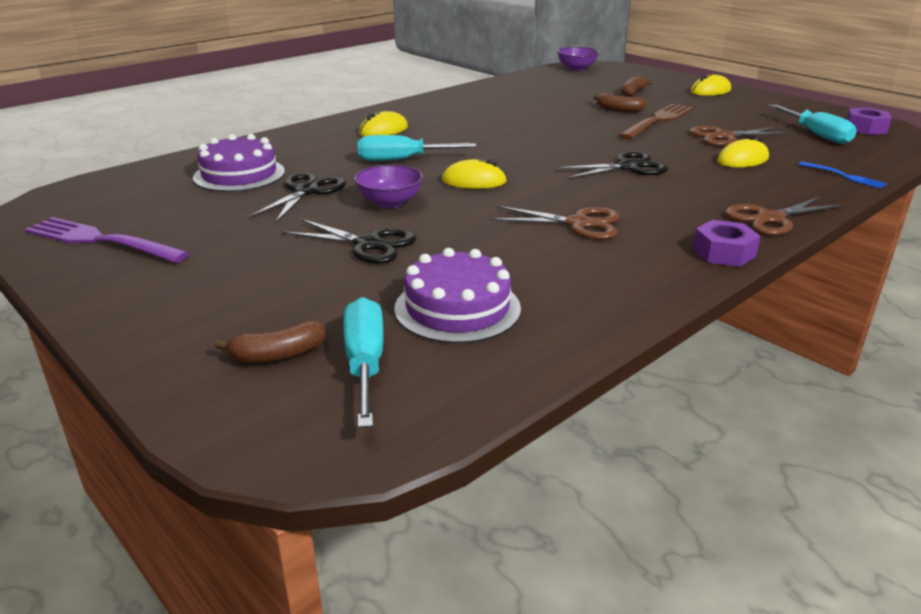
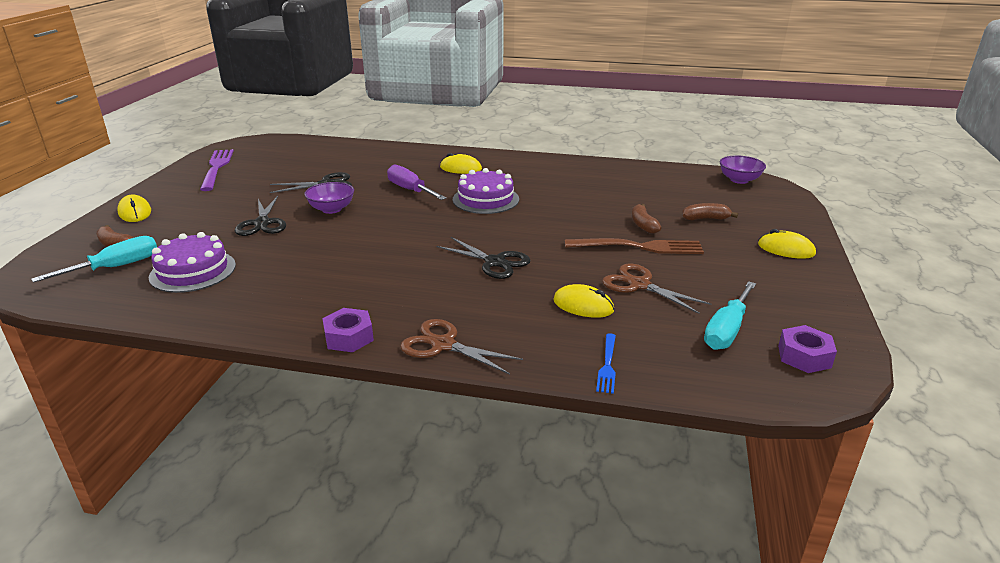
camera: 55 degrees right, 0 degrees up
(239, 174) = (334, 162): purple cake -> purple cake (485, 199)
(402, 160) = (410, 190): turquoise screwdriver -> purple screwdriver
(474, 181) = (396, 220): yellow mouse -> yellow mouse (135, 212)
(578, 224) = (354, 272): brown scissors -> none

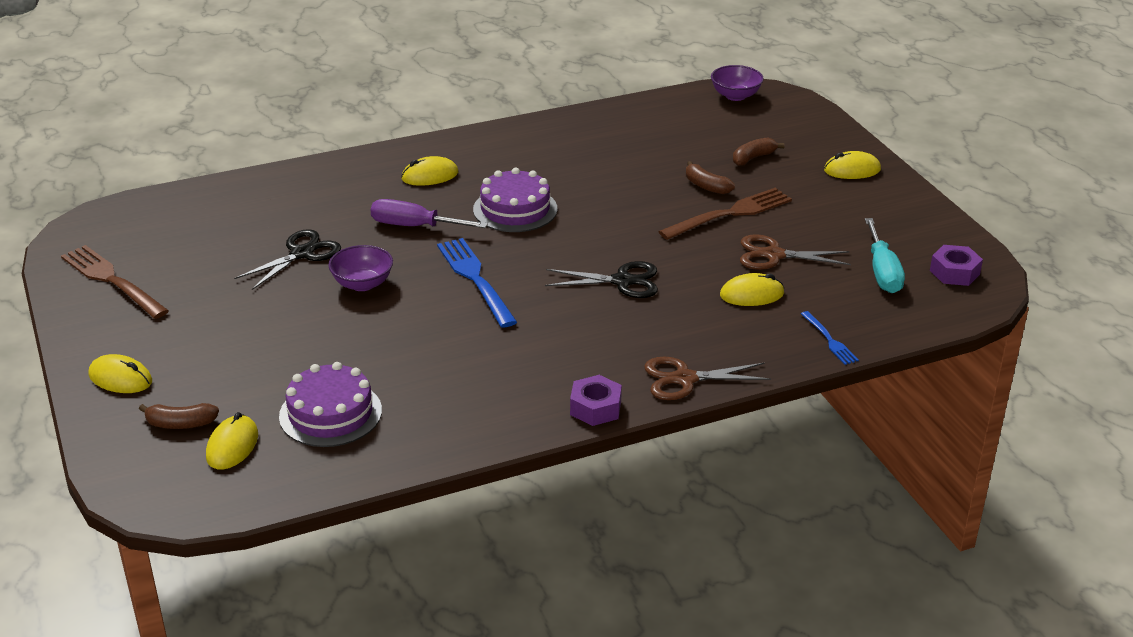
camera: 35 degrees left, 5 degrees up
(116, 267) = (232, 446): turquoise screwdriver -> yellow mouse
(216, 168) = (112, 280): purple fork -> brown fork
(262, 223) = (310, 331): black scissors -> none
(399, 228) = (475, 279): none -> blue fork

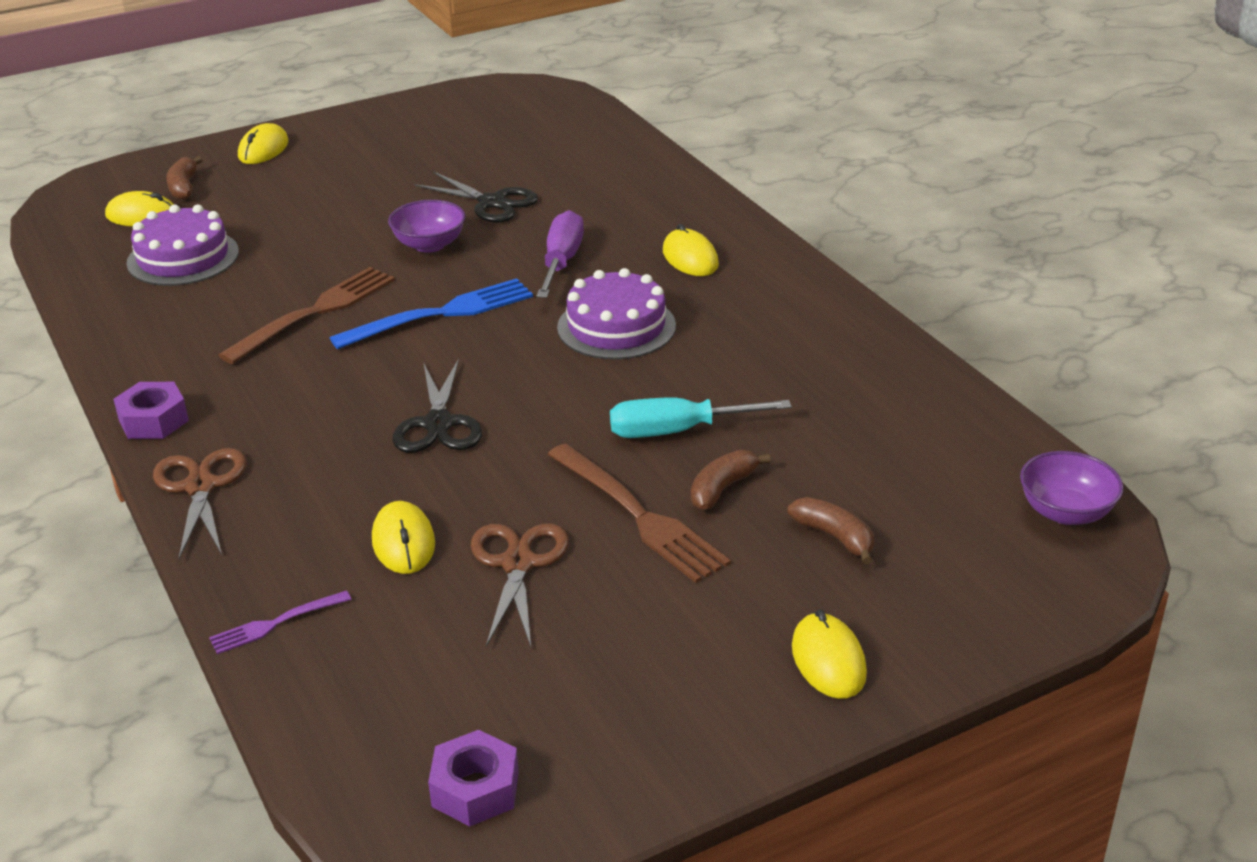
camera: 85 degrees right, 0 degrees up
(112, 280) = (433, 118): brown fork -> brown fork (314, 313)
(829, 340) = (276, 623): blue fork -> purple fork
(882, 272) = (473, 690): turquoise screwdriver -> turquoise screwdriver (677, 431)

